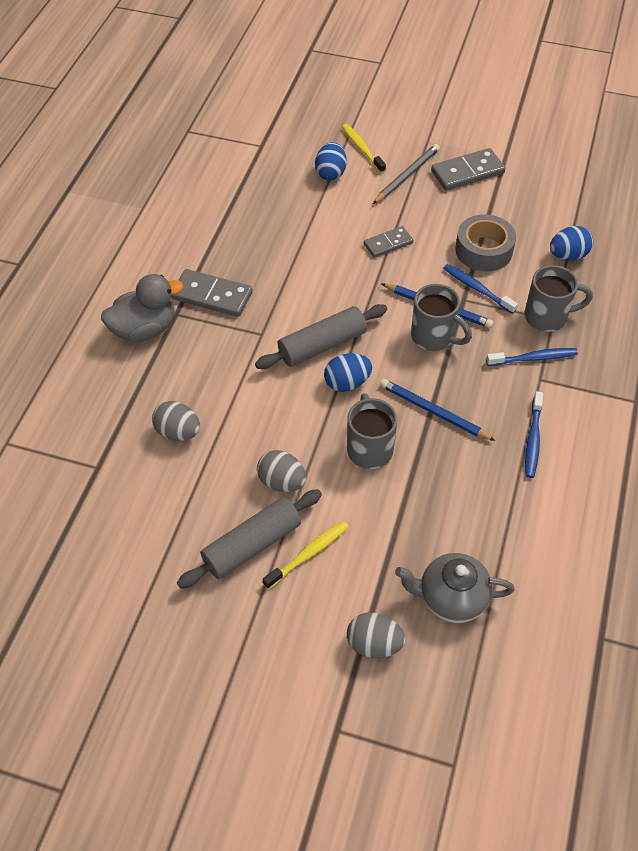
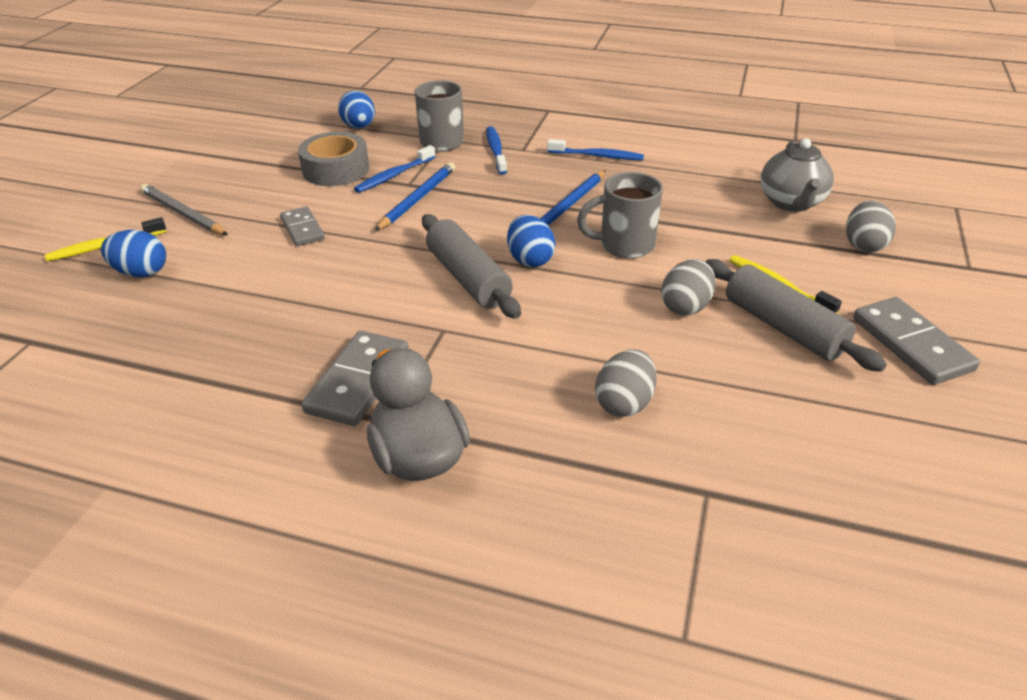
camera: 90 degrees left, 15 degrees down
(434, 337) = (462, 202): grey mug -> none
(467, 172) = (201, 174): grey domino -> grey domino (911, 344)

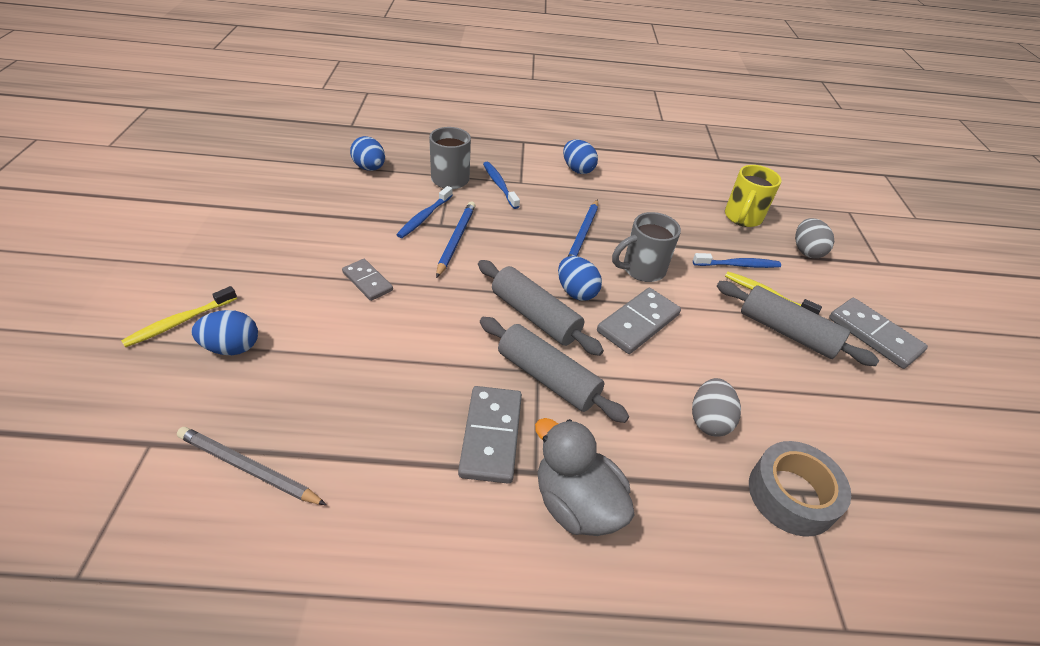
camera: 20 degrees left, 5 degrees up
(183, 214) = (243, 276): grey pencil -> grey pencil (248, 469)
(336, 169) = (369, 215): grey tape -> grey tape (791, 495)
(451, 337) = (547, 378): none -> grey rolling pin
(589, 297) = (638, 323): none -> grey domino
(597, 156) = (583, 185): blue toothbrush -> blue toothbrush (738, 265)
(599, 141) = (577, 169): none -> blue egg
(685, 306) = (712, 322): grey egg -> none
(791, 203) = (742, 218): grey teapot -> yellow mug

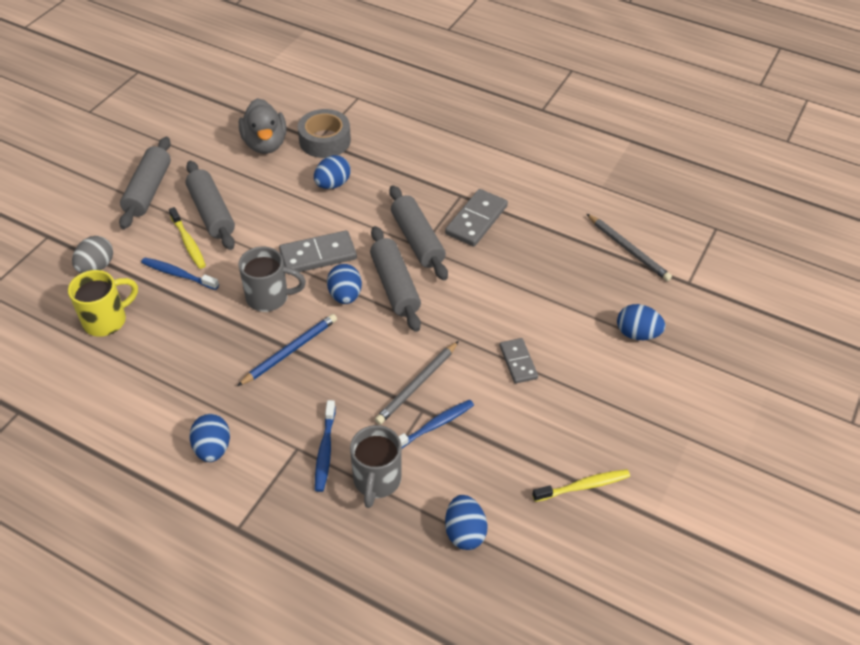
camera: 150 degrees left, 5 degrees up
(180, 322) = (678, 370): yellow toothbrush -> yellow toothbrush (583, 486)
(455, 240) = (417, 385): blue pencil -> grey pencil
(576, 503) = (447, 175): grey duck -> grey duck (265, 144)
(709, 420) = (332, 184): grey egg -> blue egg
(874, 335) = (148, 190): grey domino -> grey rolling pin

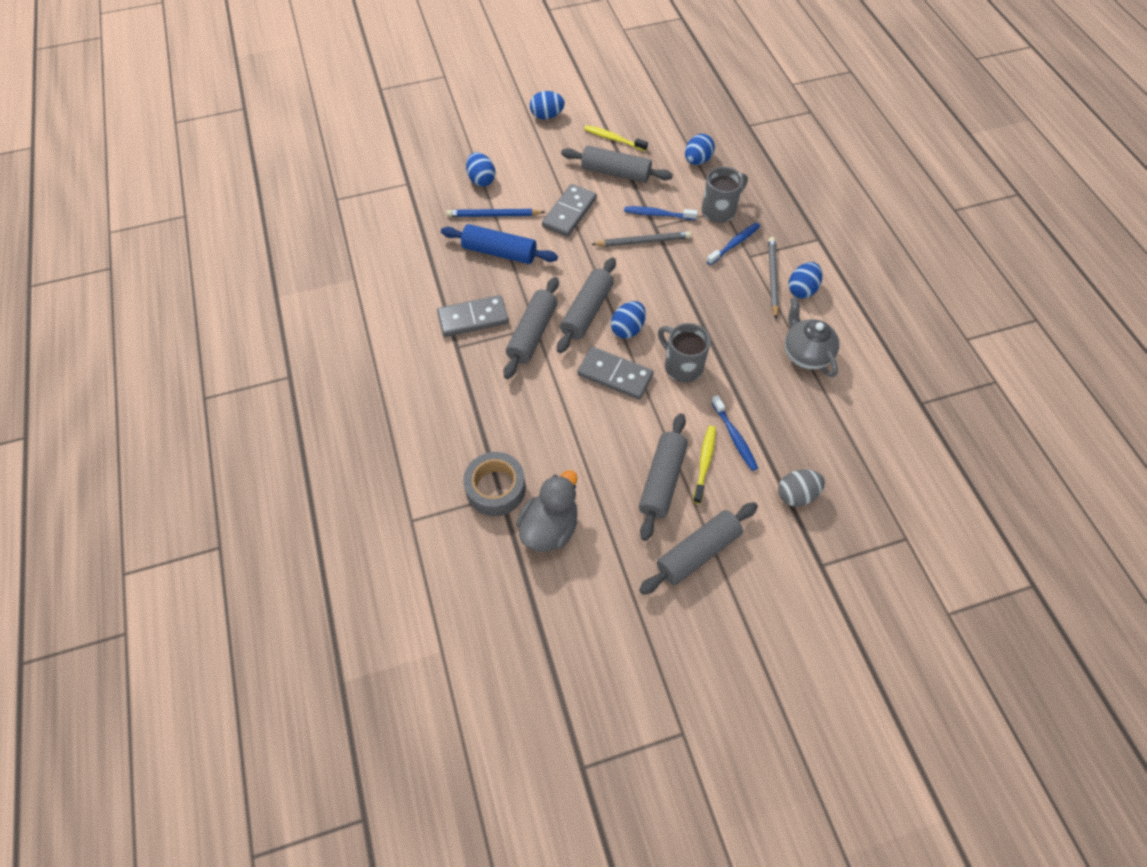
camera: 135 degrees left, 10 degrees up
(106, 320) = (817, 434): yellow mug -> none
(163, 383) = (805, 354): none -> grey teapot
(290, 351) = (702, 317): blue pencil -> blue pencil (494, 215)
(332, 184) = (538, 433): blue egg -> blue egg (547, 116)
(518, 362) = (569, 212): grey domino -> grey domino, size x1.56
(527, 281) = (499, 252): none -> blue rolling pin
(530, 443) = (615, 173): none -> grey rolling pin
(628, 249) = (409, 226): grey pencil -> grey pencil (772, 278)

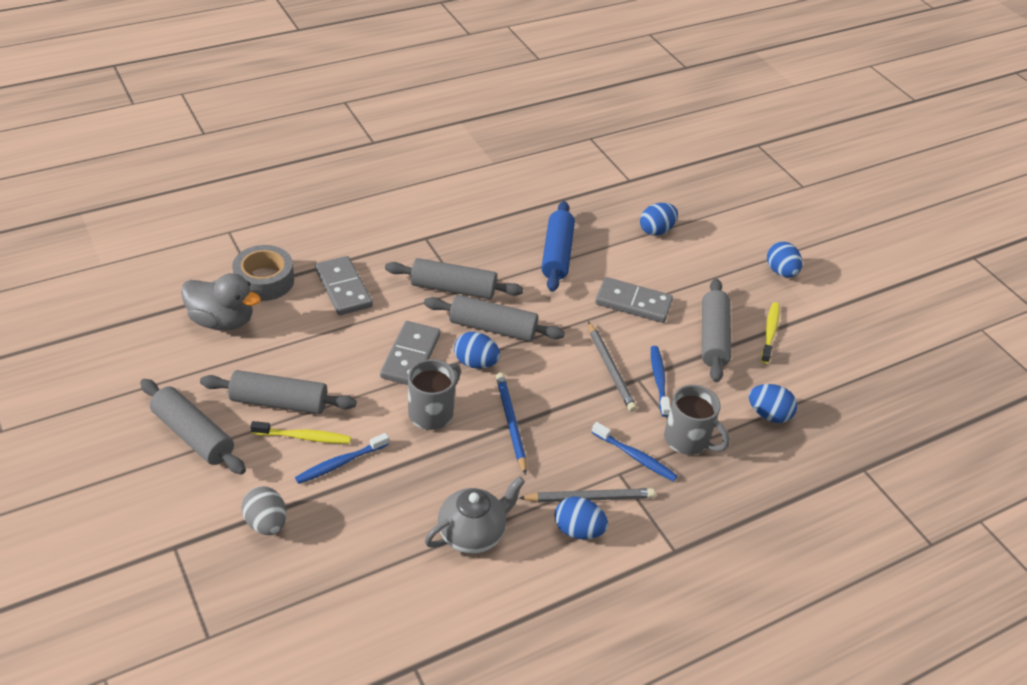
camera: 75 degrees right, 15 degrees down
(473, 318) = (464, 244): grey domino -> grey domino (343, 288)
(494, 215) = (607, 245): blue pencil -> blue pencil (510, 423)

